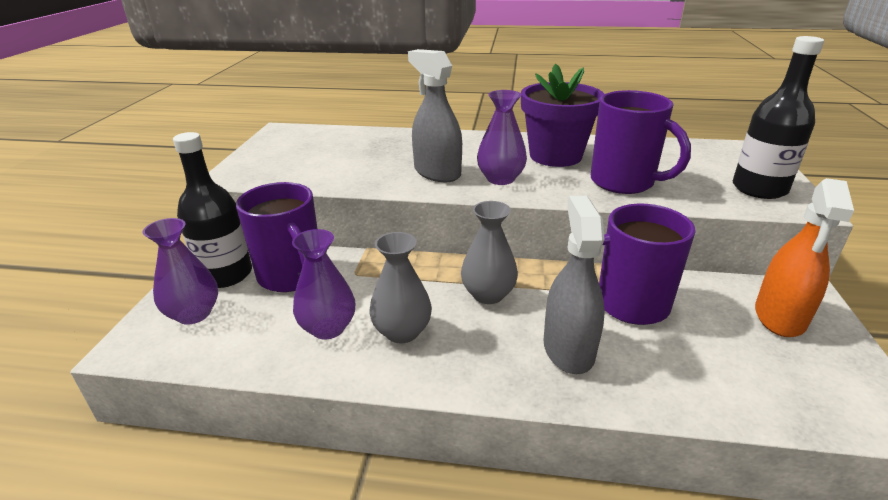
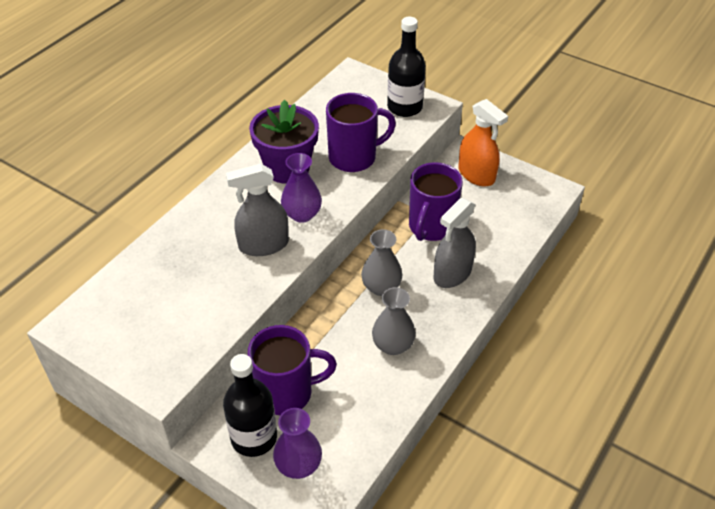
camera: 65 degrees left, 15 degrees up
(328, 328) = (365, 384): purple vase -> none
(568, 349) = (452, 274): grey spray bottle -> grey spray bottle turned 75 degrees counterclockwise

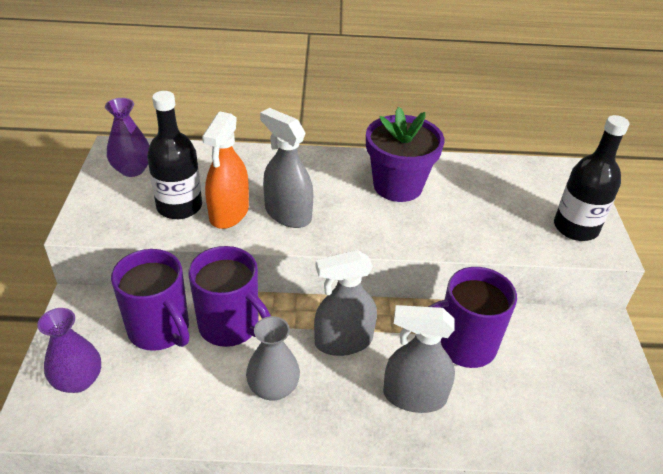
camera: 55 degrees right, 5 degrees down
(254, 437) = (95, 331): black bottle -> black bottle (179, 206)
(302, 214) = (349, 221): purple vase -> purple vase (132, 169)
(354, 157) = (460, 223): purple mug -> purple mug (230, 326)
(381, 287) = (343, 341): grey vase -> grey spray bottle
(476, 175) = (582, 351): orange spray bottle -> orange spray bottle (229, 213)

